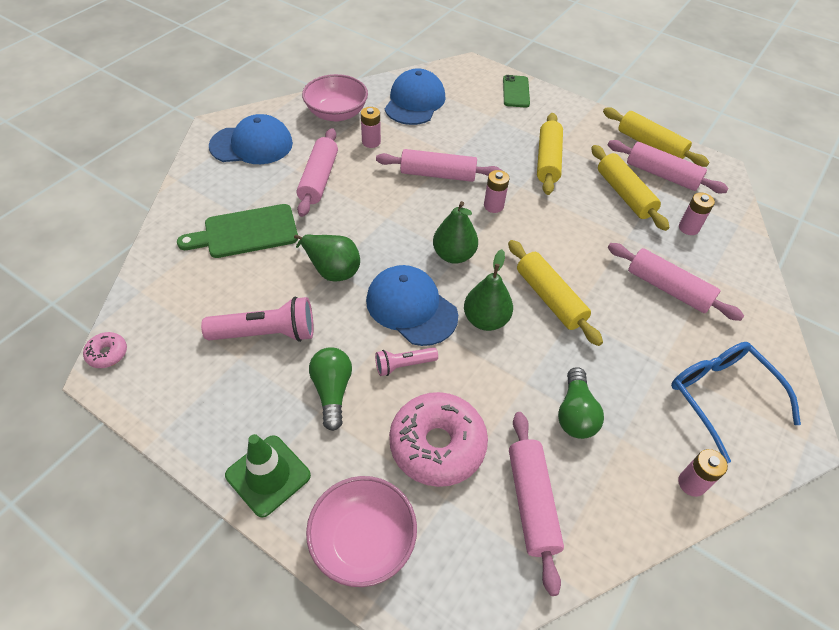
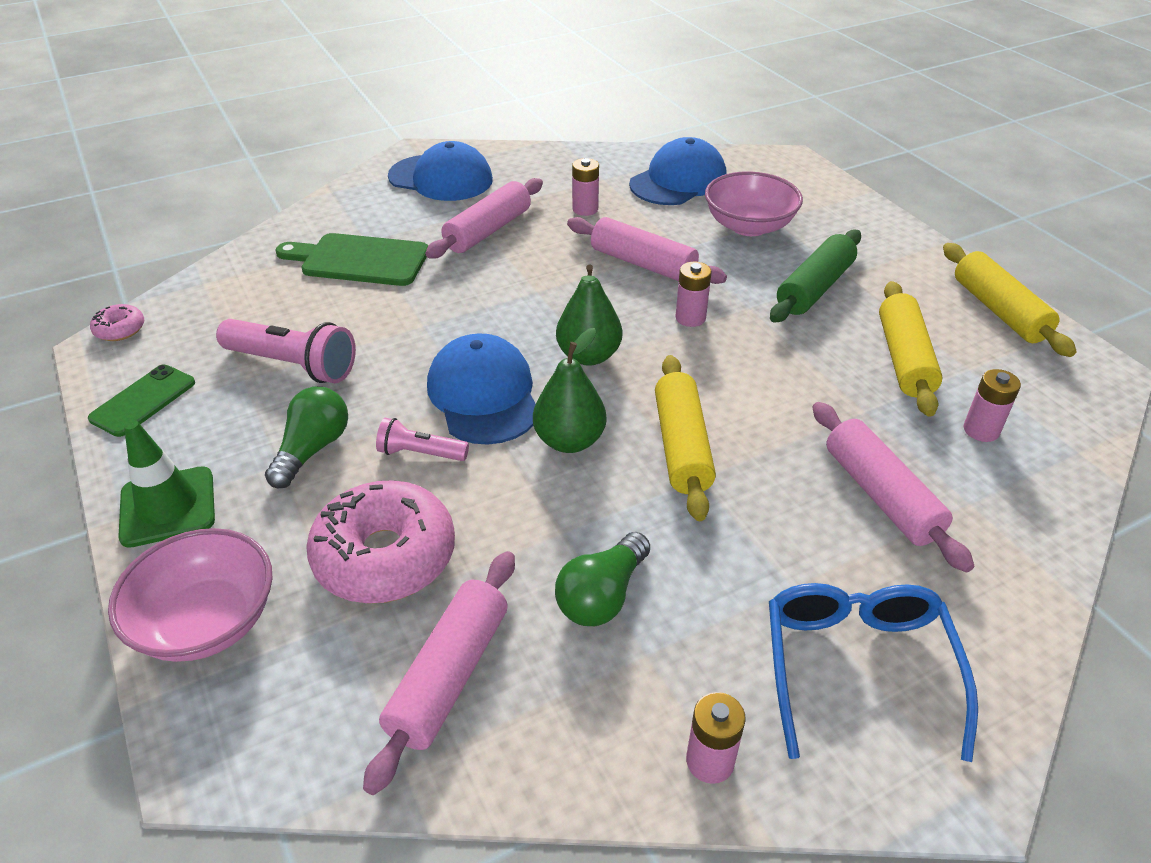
camera: 30 degrees right, 10 degrees down
(331, 269) = (422, 325): green pear -> none
(336, 113) = (567, 171): pink bowl -> pink bowl (749, 226)
(516, 92) = (832, 201): green phone -> green phone (143, 401)
(547, 160) = (814, 288): yellow rolling pin -> green rolling pin
(662, 175) = (989, 352): pink rolling pin -> none

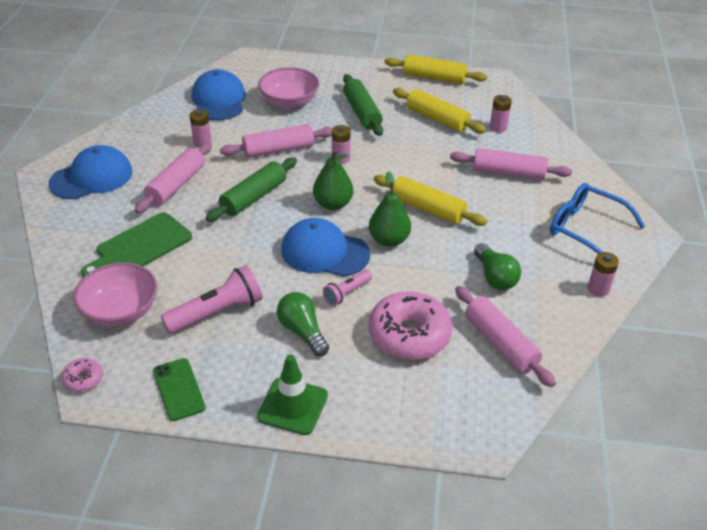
camera: 55 degrees left, 0 degrees up
(207, 621) = (397, 416): pink bowl -> pink bowl (120, 311)
(488, 230) = (176, 185): pink rolling pin -> pink rolling pin turned 45 degrees clockwise
(528, 290) = (253, 197): none -> green rolling pin

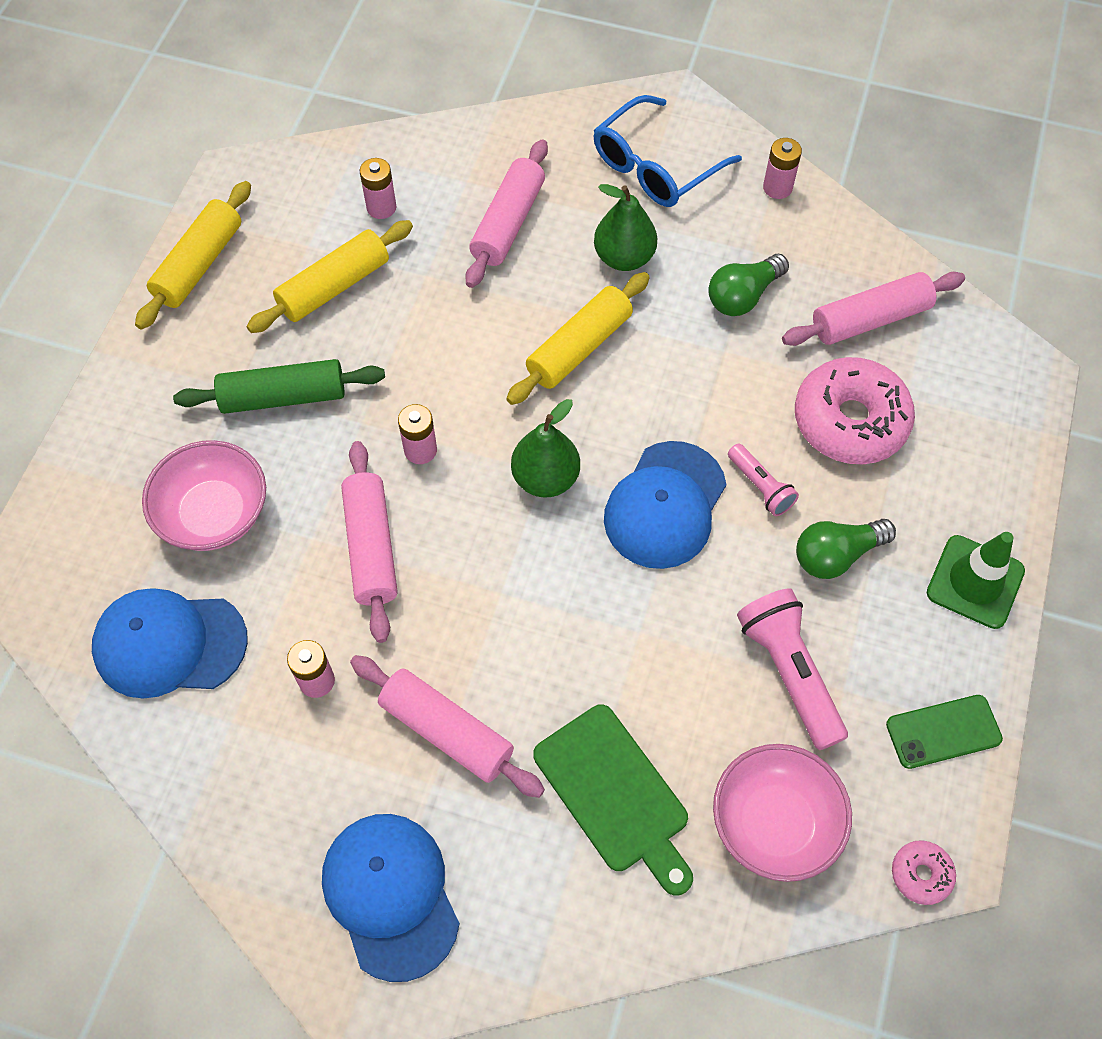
camera: 80 degrees left, 20 degrees up
(253, 197) = (507, 599): green rolling pin -> none
(389, 240) = (647, 412): green pear -> green pear (624, 257)
(495, 277) = (743, 296): green light bulb -> green light bulb turned 150 degrees clockwise

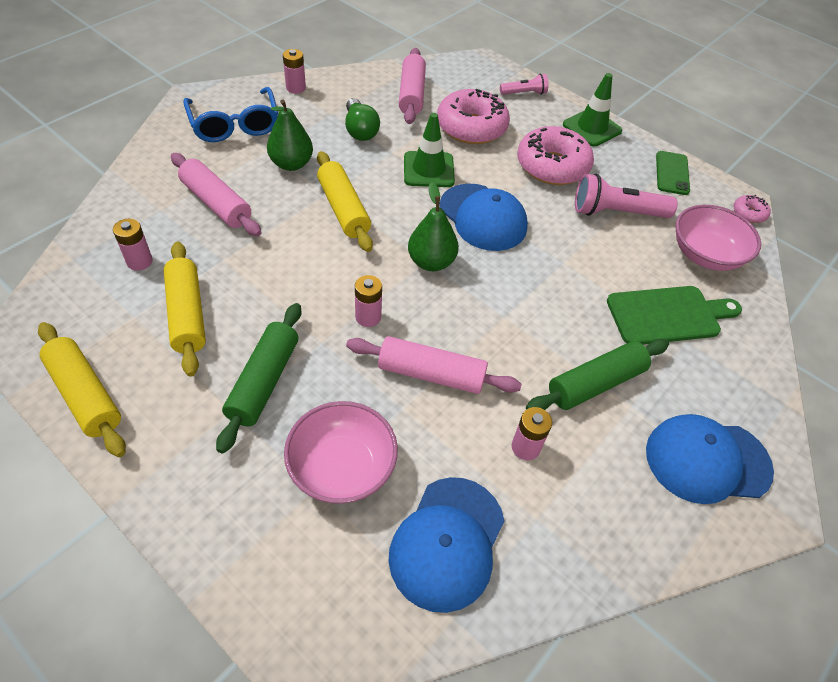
camera: 70 degrees left, 10 degrees down
(447, 731) = (595, 383): pink rolling pin -> green rolling pin
(718, 406) = (428, 170): none -> green traffic cone
(761, 487) = (493, 175): pink flashlight -> pink flashlight (524, 93)
(836, 555) = (552, 166): green light bulb -> pink donut

